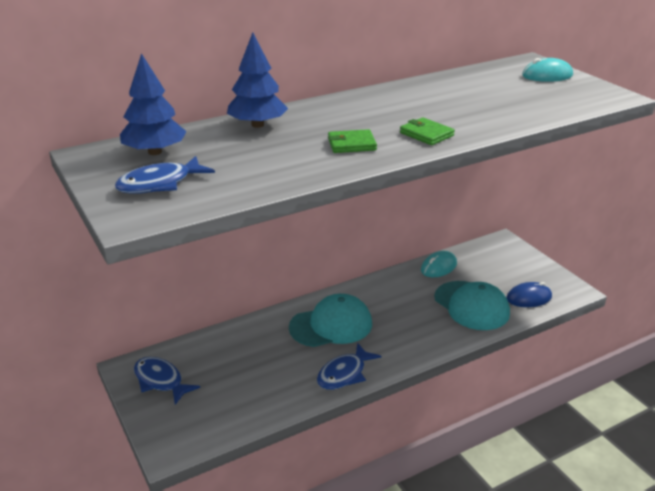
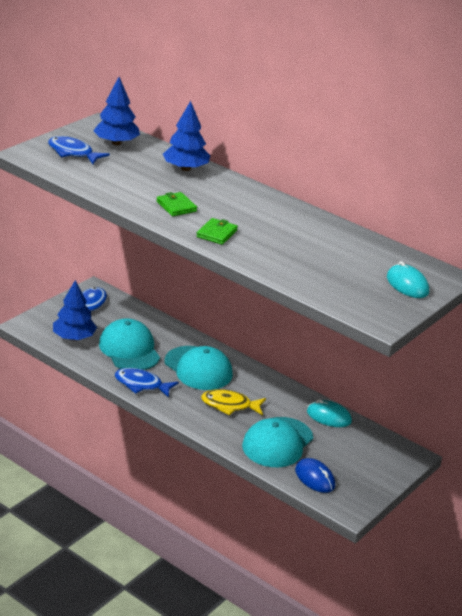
camera: 65 degrees right, 0 degrees up
(222, 409) = (74, 337): none -> blue tree
(272, 368) = (129, 350): none -> turquoise cap
(403, 320) = (229, 405): none -> yellow fish

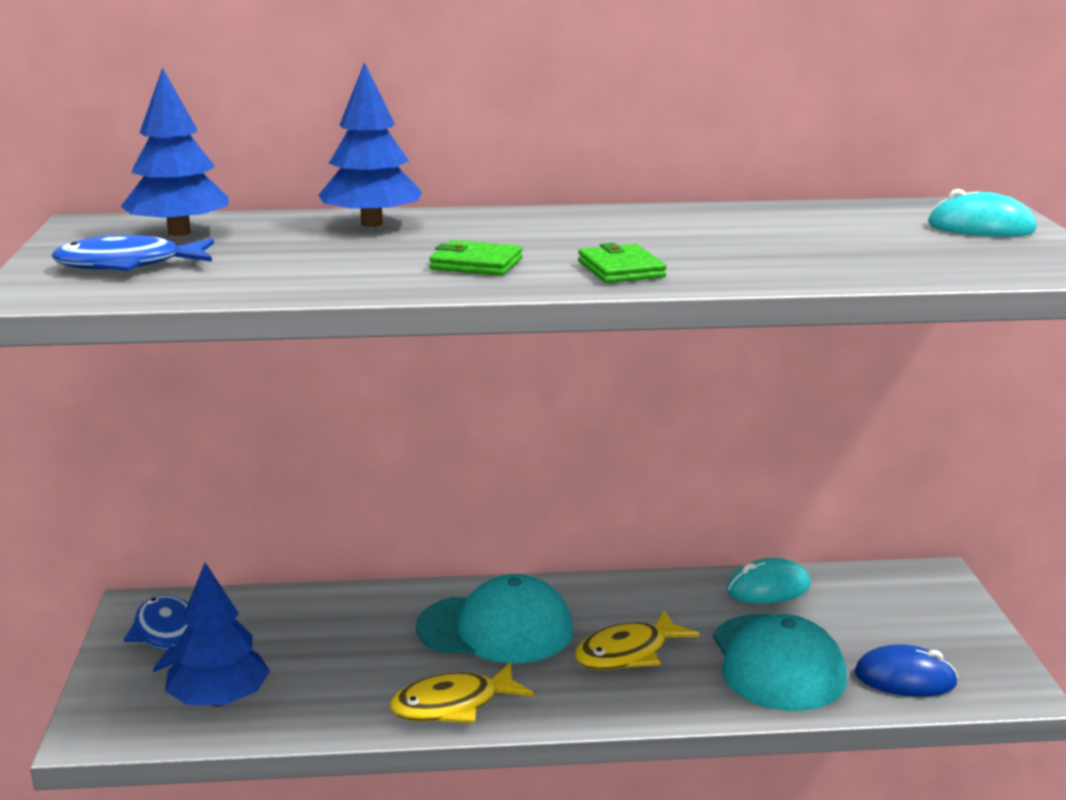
camera: 40 degrees left, 10 degrees down
(129, 350) = (346, 664): turquoise cap -> none
(141, 385) = (453, 705): blue fish -> yellow fish

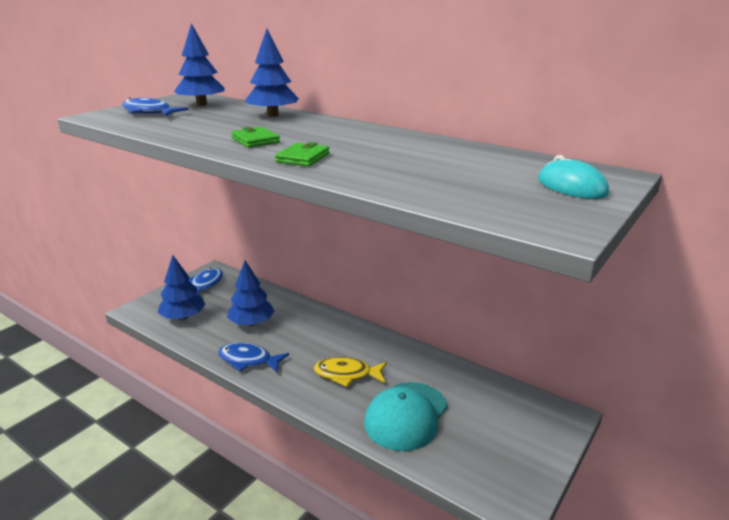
camera: 40 degrees right, 5 degrees up
(364, 654) = (251, 323): none -> blue tree
(453, 705) = (248, 360): yellow fish -> blue fish
(495, 629) = (312, 336): turquoise cap -> none
(768, 588) = (459, 376): turquoise mouse -> none
(905, 678) = (459, 461): blue mouse -> none

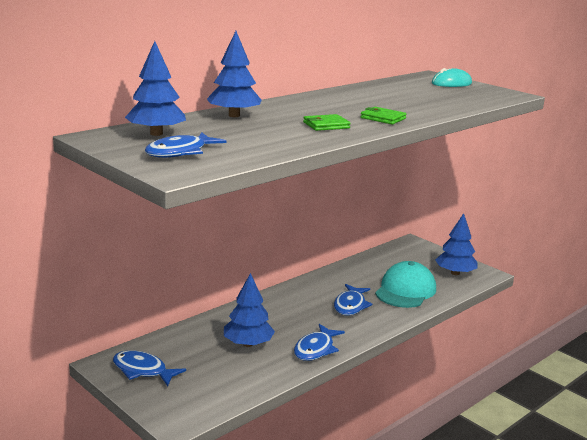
camera: 80 degrees left, 5 degrees down
(183, 317) = (214, 386): blue tree -> blue tree (455, 273)
(347, 374) = (350, 305): yellow fish -> blue fish
(406, 416) = (405, 290): turquoise cap -> turquoise cap turned 105 degrees counterclockwise

